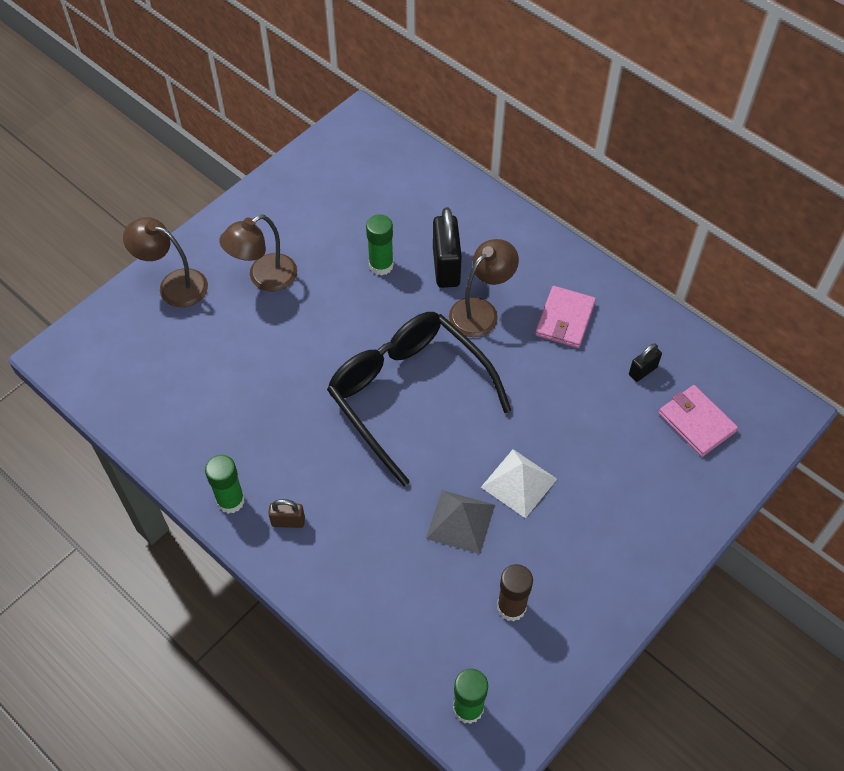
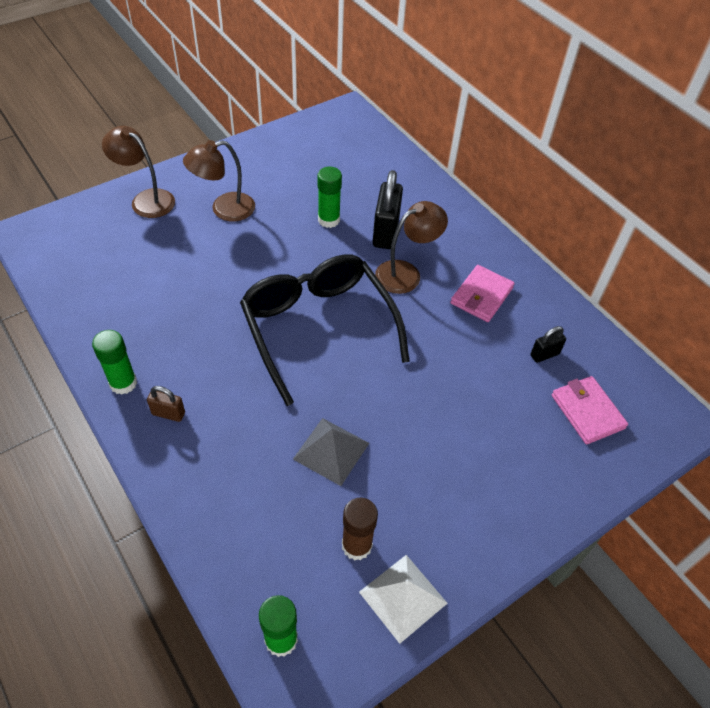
camera: 10 degrees right, 5 degrees down
(519, 482) = (398, 428): white pyramid -> white pyramid (403, 597)

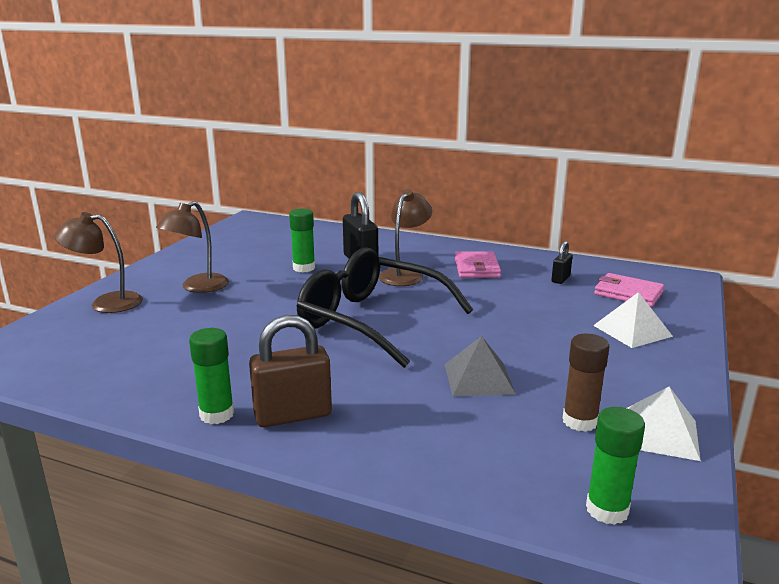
camera: 30 degrees left, 30 degrees down
(168, 413) = (293, 415): brown padlock -> brown padlock, size x1.89
(526, 466) = (632, 330): none -> white pyramid

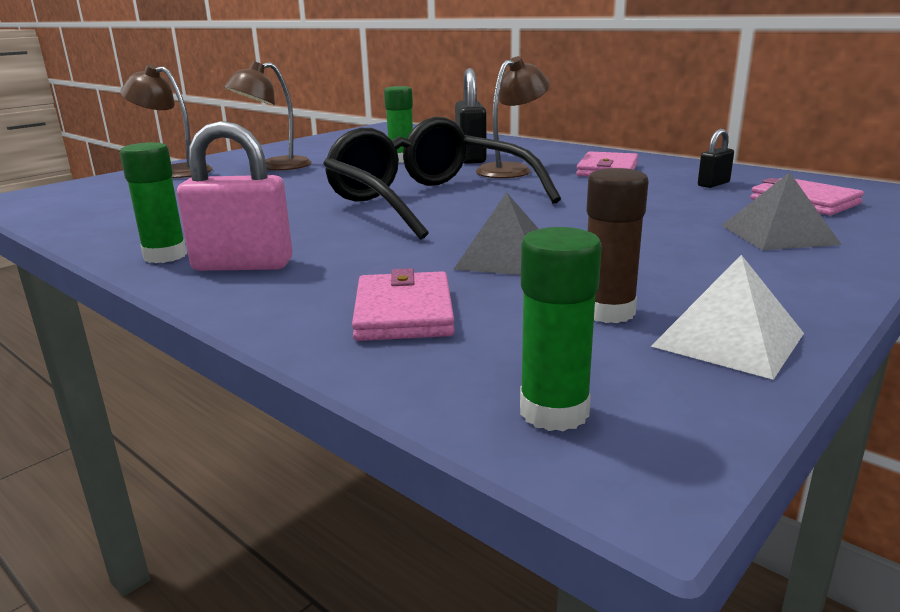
camera: 20 degrees right, 0 degrees up
(293, 415) = (243, 265): brown padlock -> pink padlock
(454, 444) = (403, 312): none -> pink wallet
(632, 330) = (779, 234): white pyramid -> grey pyramid

